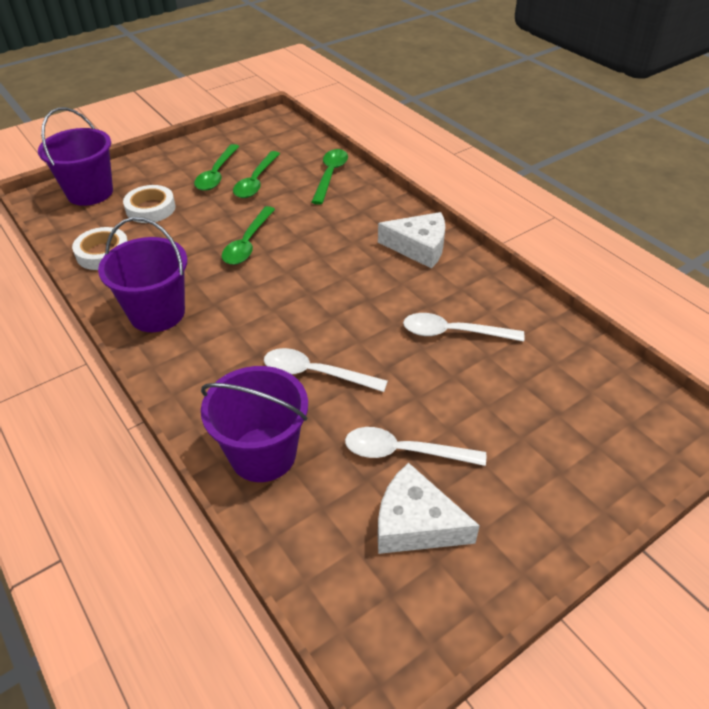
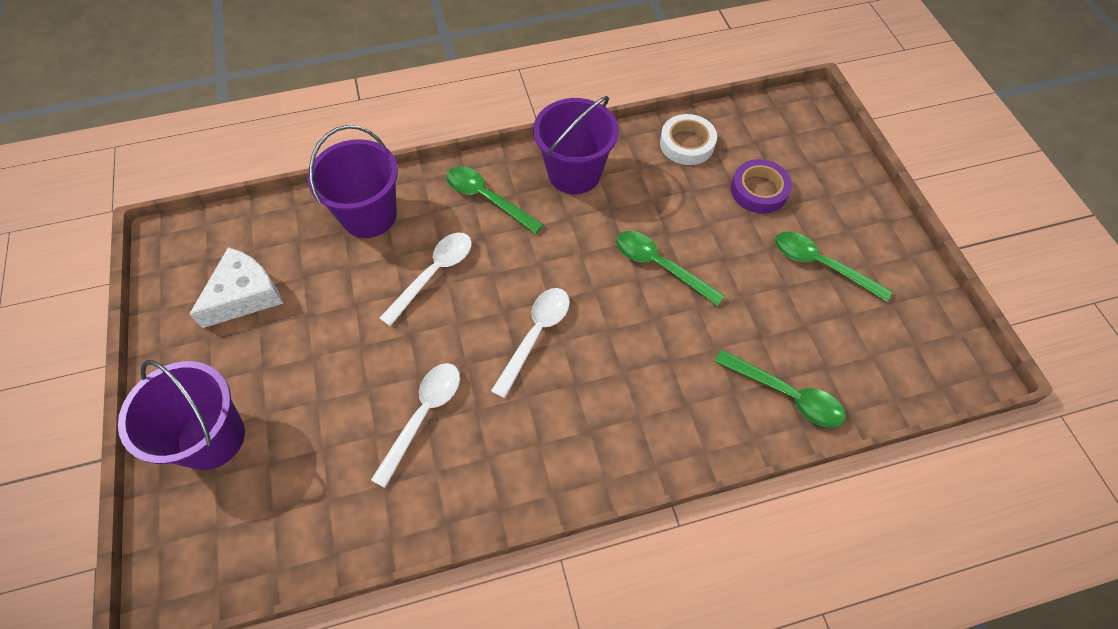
camera: 110 degrees right, 15 degrees up
(90, 193) = (808, 143): purple bucket -> purple bucket (211, 438)
(150, 208) = (759, 190): white tape -> purple tape
(256, 181) = (792, 303): green spoon -> green spoon (487, 198)
(404, 452) = (310, 312): white spoon -> white spoon (536, 335)
(419, 247) = (584, 443): white cheese -> none

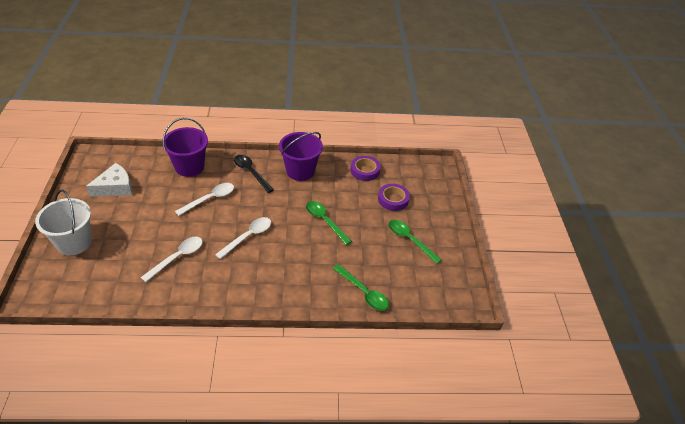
camera: 10 degrees right, 15 degrees down
(211, 438) = (74, 242): purple bucket -> white bucket
(487, 198) = (251, 172): green spoon -> black spoon
(687, 144) = (365, 170): white tape -> purple tape

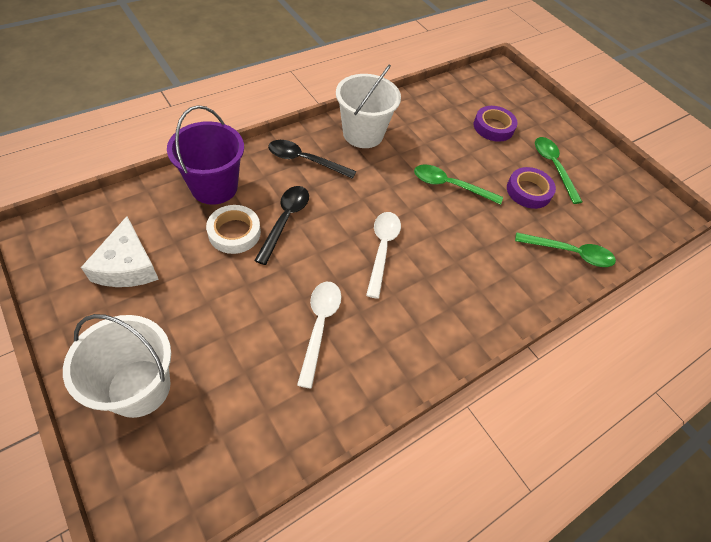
camera: 35 degrees left, 10 degrees up
(115, 187) = (127, 266): white cheese -> white cheese turned 150 degrees clockwise
(178, 194) = (234, 232): none -> white tape
(210, 199) = (285, 220): white spoon -> black spoon
(300, 171) = (363, 134): purple bucket -> white bucket
(365, 170) = (433, 104): purple tape -> purple tape (528, 191)
(410, 240) = (553, 167): green spoon -> green spoon turned 60 degrees clockwise

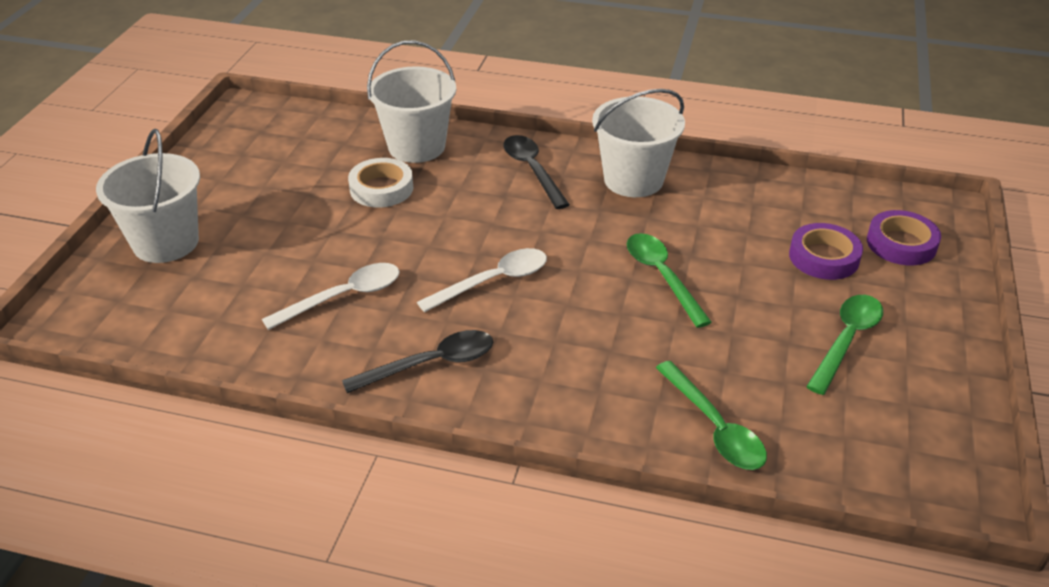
camera: 55 degrees right, 15 degrees down
(127, 266) = (270, 163): white cheese -> none
(214, 187) = (416, 147): purple bucket -> white bucket
(285, 220) = (438, 205): black spoon -> black spoon (430, 364)
(528, 191) = (762, 340): purple tape -> purple tape (901, 244)

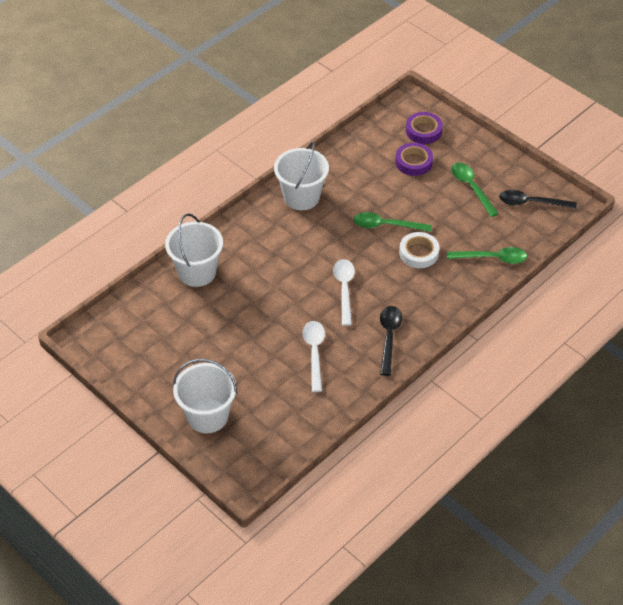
camera: 60 degrees left, 10 degrees up
(381, 188) = (228, 303): white tape -> white tape (418, 253)
(532, 170) = (261, 233): black spoon -> black spoon (531, 203)

